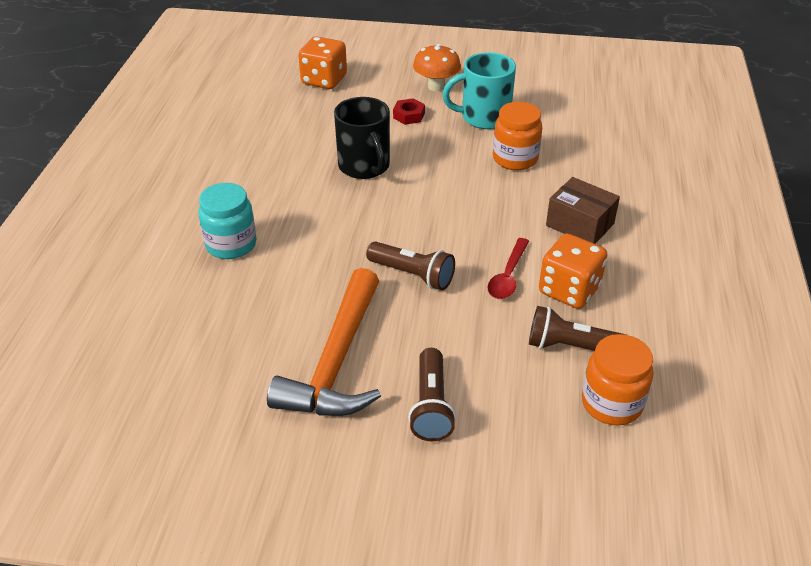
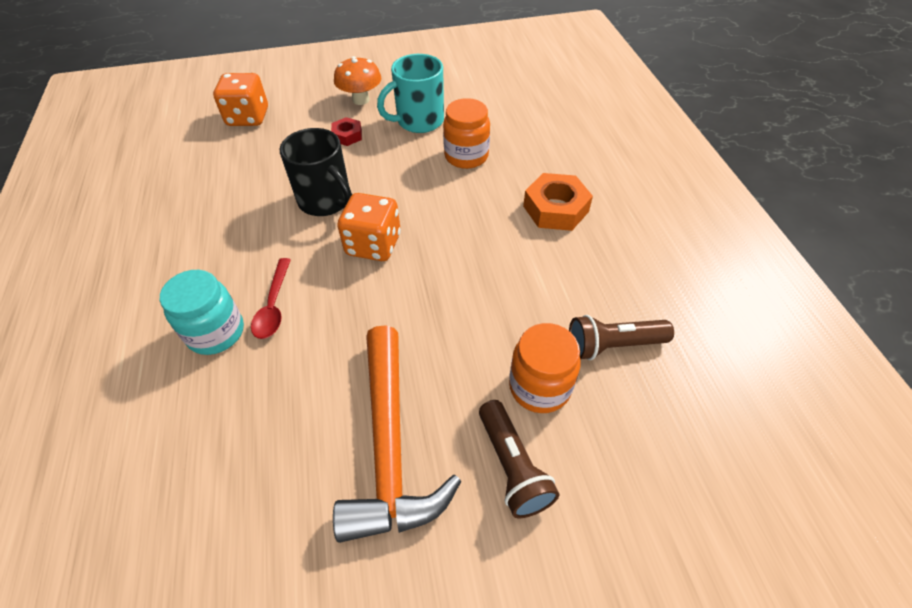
camera: 20 degrees left, 10 degrees up
(412, 275) = (425, 311): brown flashlight -> none
(508, 276) = (517, 284): red spoon -> red spoon (273, 306)
(569, 290) = (580, 282): orange dice -> orange dice (373, 245)
(580, 224) = (555, 209): brown box -> orange nut
(611, 403) = (680, 398): orange jar -> orange jar (539, 387)

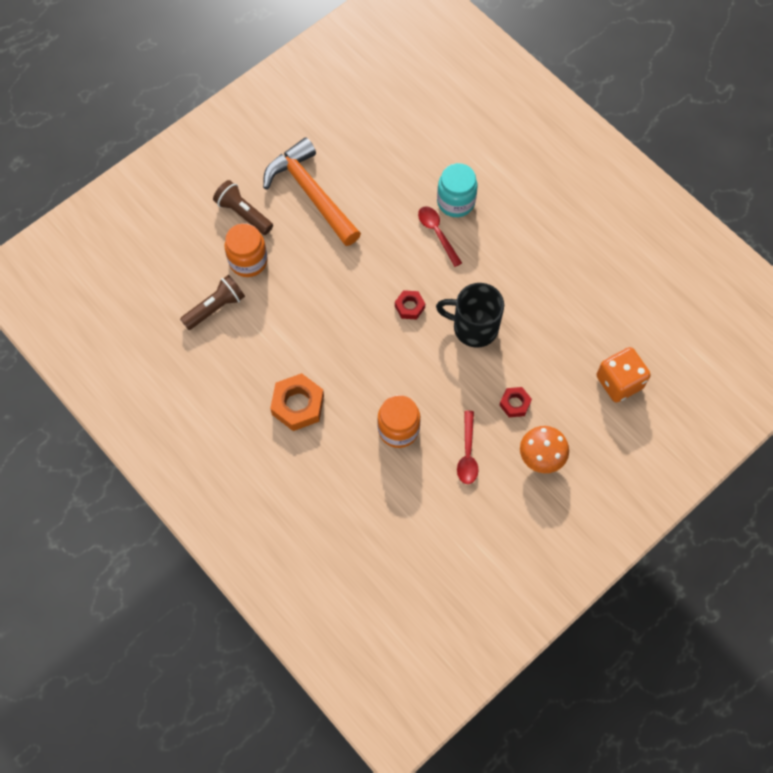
camera: 150 degrees right, 15 degrees up
(373, 245) = (409, 307): orange dice -> red nut
(418, 121) = (467, 454): turquoise mug -> red spoon

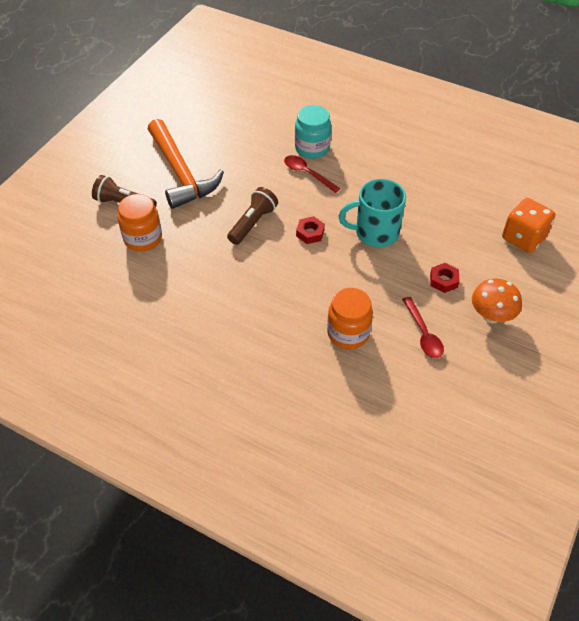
camera: 20 degrees left, 15 degrees down
(215, 308) = (125, 284): brown flashlight -> brown flashlight (253, 223)
(298, 405) = (241, 342): orange nut -> none
(311, 193) = (181, 173): orange hammer -> orange hammer turned 150 degrees counterclockwise
(473, 327) = (375, 233): black mug -> turquoise mug

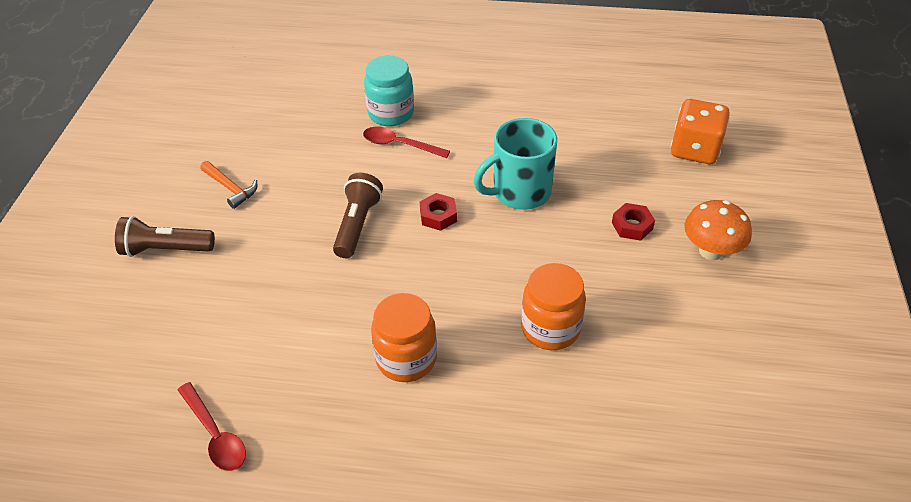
camera: 20 degrees left, 5 degrees down
(143, 238) = (212, 288): orange jar -> orange jar (406, 359)
(181, 173) = (230, 188): orange hammer -> orange hammer, size x0.43
(423, 334) = (643, 299): red spoon -> red spoon (215, 435)

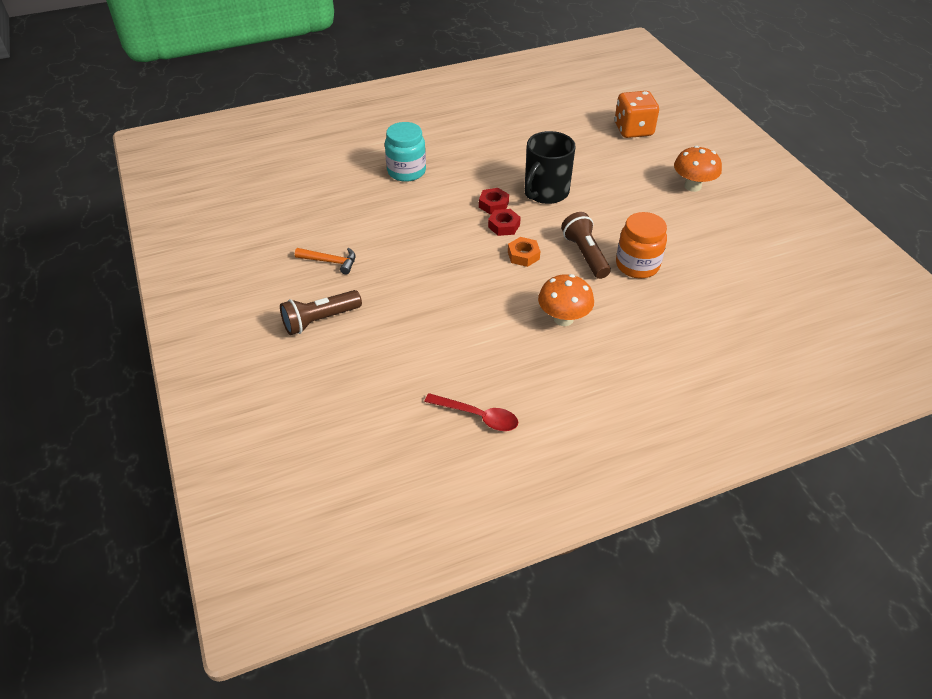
camera: 30 degrees left, 0 degrees up
(357, 224) = (452, 251): brown flashlight -> brown flashlight (585, 254)
(399, 145) = (433, 190): red spoon -> none
(406, 359) = (563, 318): orange jar -> orange mushroom
(429, 260) = (523, 255): none -> orange nut
(519, 192) = (545, 192): turquoise mug -> black mug
(632, 226) = (634, 188): red nut -> red nut (493, 205)

